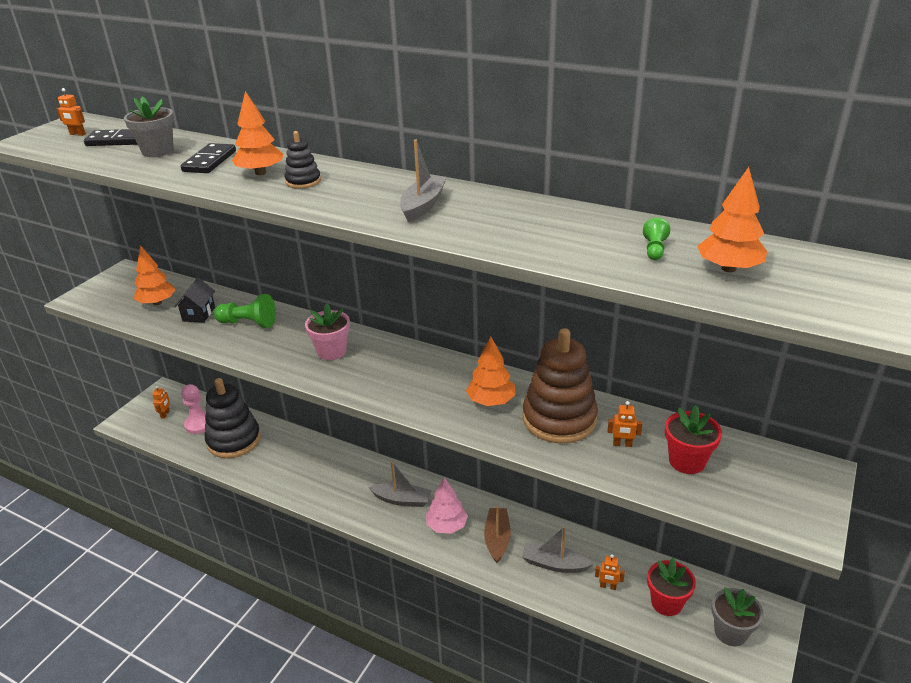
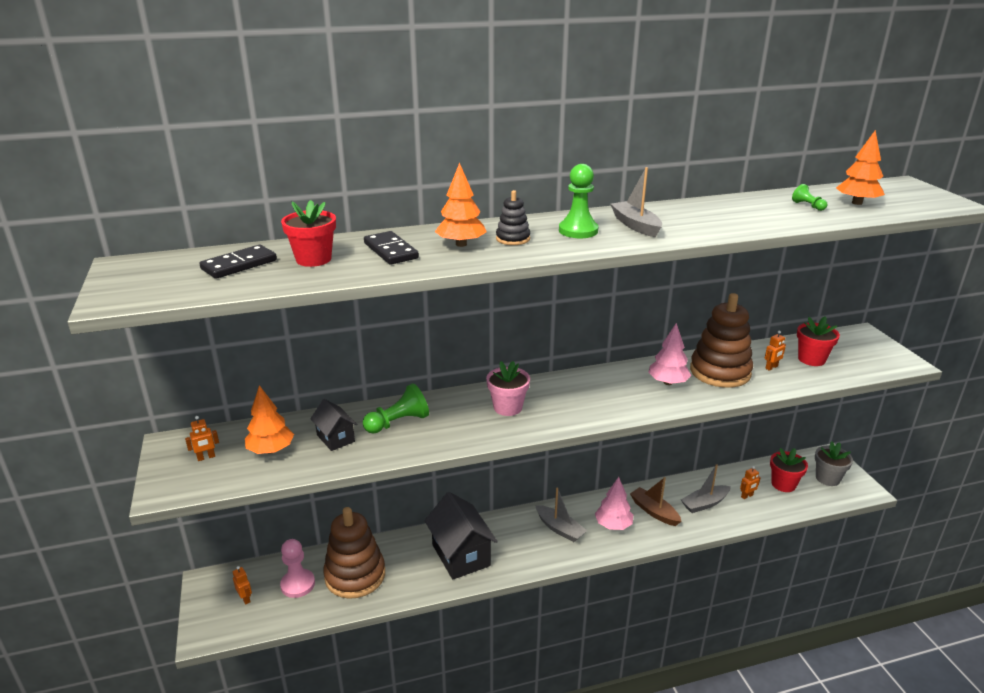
camera: 45 degrees left, 5 degrees down
(77, 134) = (169, 274): orange robot -> orange robot (206, 457)
(158, 151) = (313, 259): grey flower pot -> red flower pot
(234, 440) = (355, 575): black stacking toy -> brown stacking toy
(309, 471) = (461, 555): none -> black house
(366, 192) = (578, 231): none -> green pawn
(402, 500) = (560, 529): grey boat -> grey boat turned 75 degrees clockwise
(491, 401) = (668, 382): orange tree -> pink tree

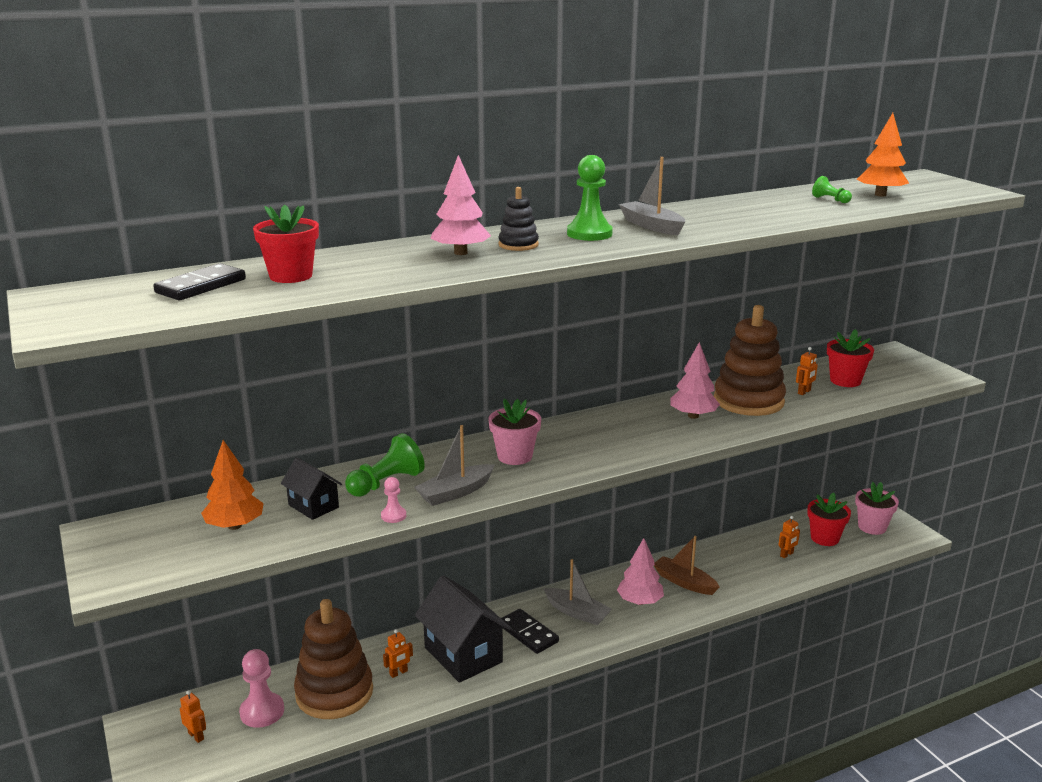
camera: 10 degrees left, 5 degrees down
(206, 457) = (152, 541): orange robot -> orange robot (398, 673)
(390, 251) = (380, 263): black domino -> black domino (528, 633)
(395, 454) = (393, 516): none -> pink pawn
(461, 244) = (460, 253): orange tree -> pink tree
(705, 503) = (740, 567): grey boat -> grey boat (455, 493)
(827, 478) = (872, 527): grey flower pot -> pink flower pot

